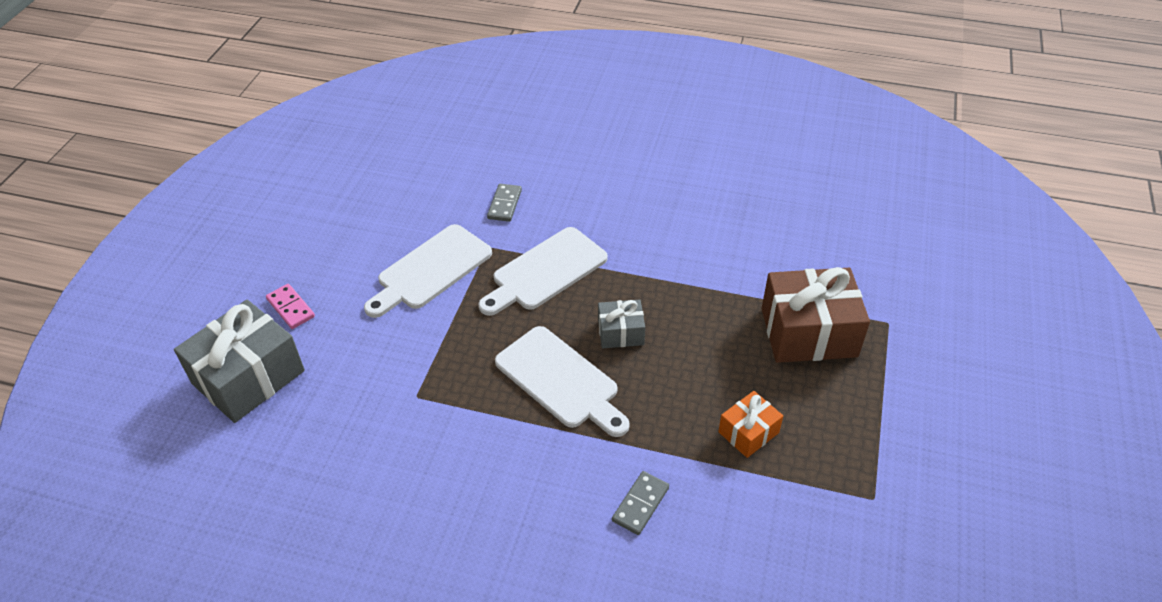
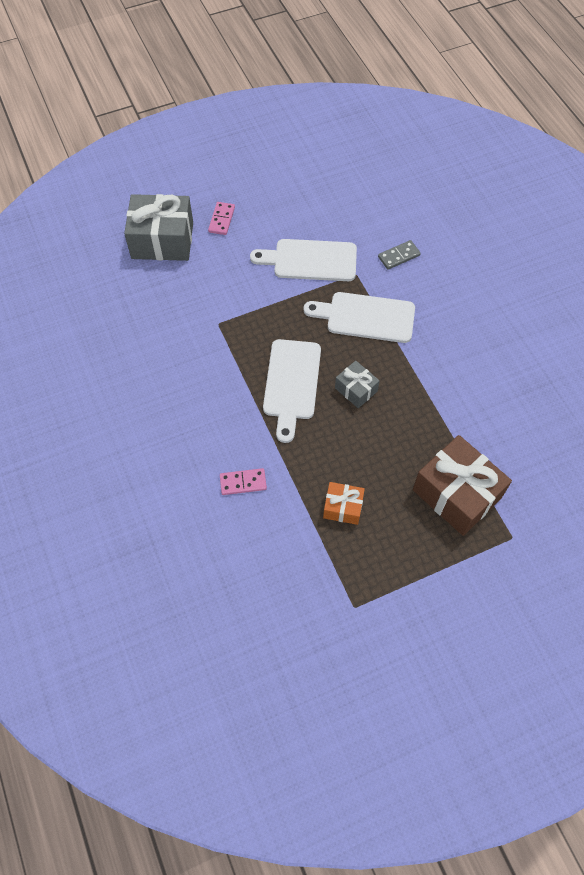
camera: 50 degrees right, 15 degrees up
(640, 504) = (243, 483): grey domino -> pink domino

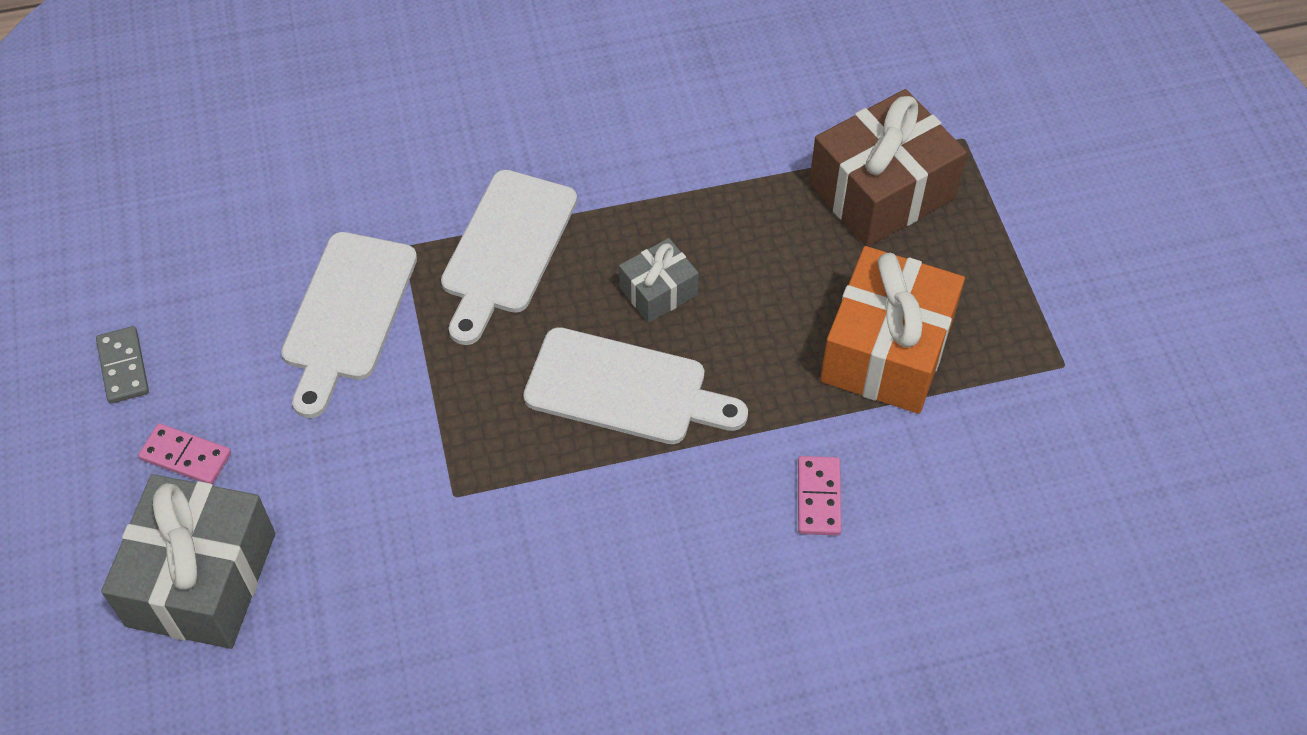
camera: 80 degrees left, 5 degrees down
(343, 507) = (887, 351): orange gift -> orange gift, size x1.94
(399, 256) = (383, 174): grey domino -> grey domino (123, 367)

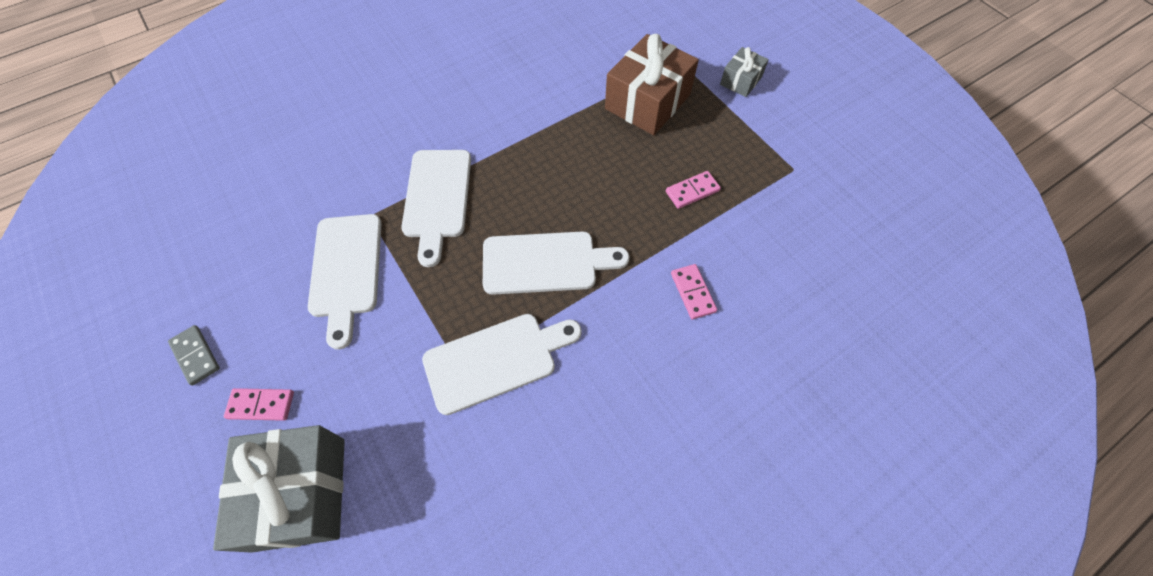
camera: 20 degrees left, 5 degrees up
(505, 500) = (496, 360): none -> white cutting board
(658, 291) = (542, 196): grey gift -> grey gift (740, 81)
(887, 351) = (692, 191): orange gift -> pink domino

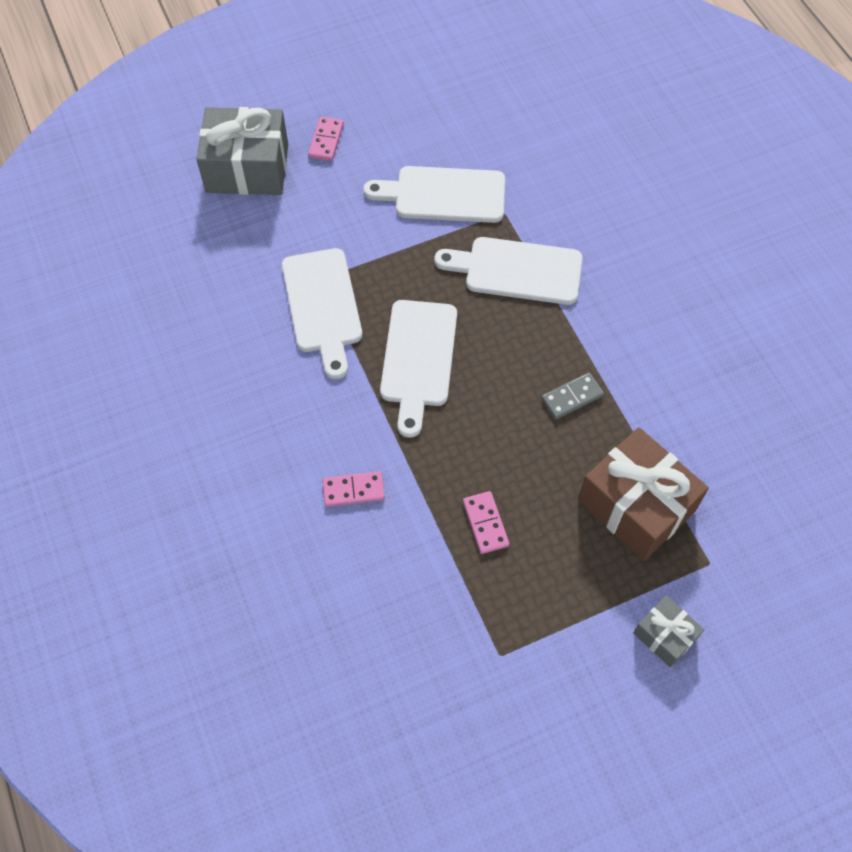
camera: 100 degrees right, 0 degrees up
(196, 355) = (381, 96): grey domino -> grey domino (572, 397)

